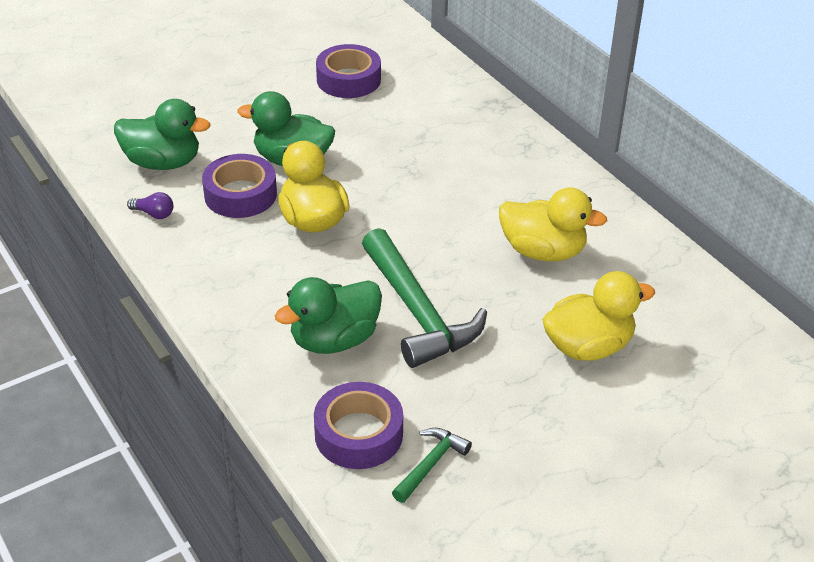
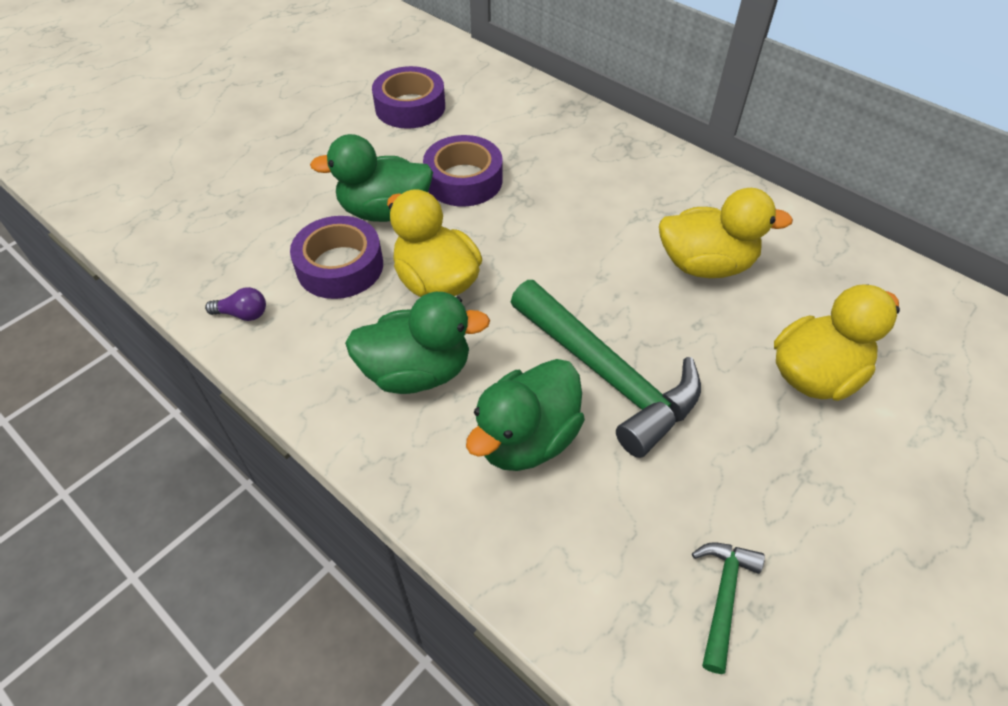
camera: 15 degrees left, 10 degrees up
(163, 162) = (234, 244): green duck -> green duck (417, 372)
(358, 434) = (614, 575): purple tape -> purple tape (463, 180)

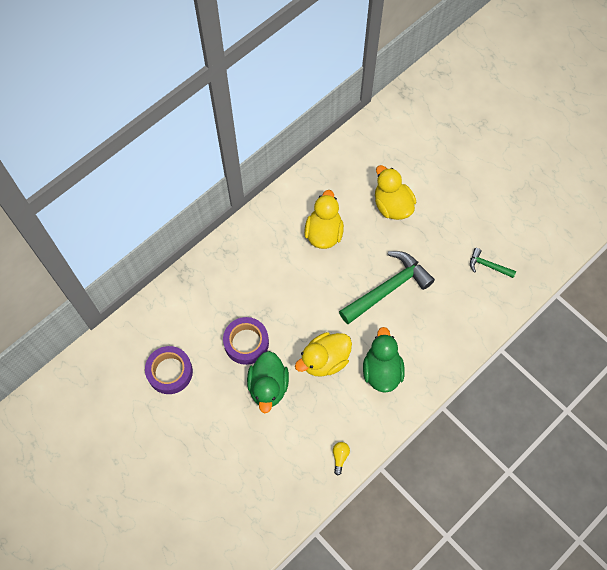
camera: 85 degrees left, 15 degrees up
(243, 314) = (340, 457): purple light bulb -> yellow light bulb
(340, 266) = (309, 409): purple tape -> none
(526, 439) = (419, 326): green duck -> none

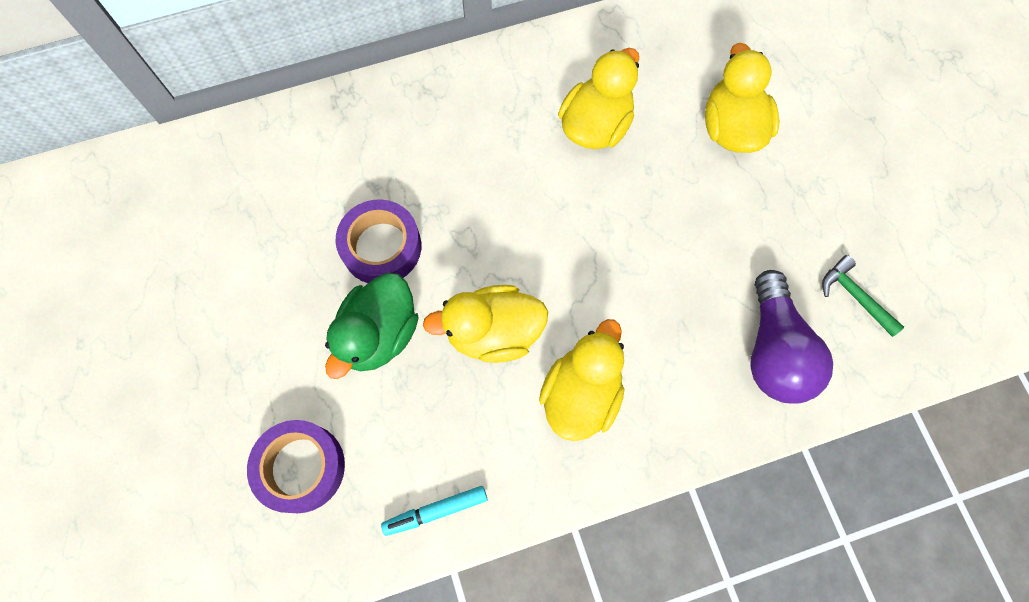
camera: 25 degrees right, 5 degrees up
(170, 372) = (238, 240): purple tape -> purple tape (301, 467)
(340, 457) = (435, 511): yellow light bulb -> turquoise marker
(381, 370) = (581, 394): green duck -> yellow duck
(388, 288) = (660, 260): green hammer -> none
(462, 309) = (774, 350): none -> purple light bulb

